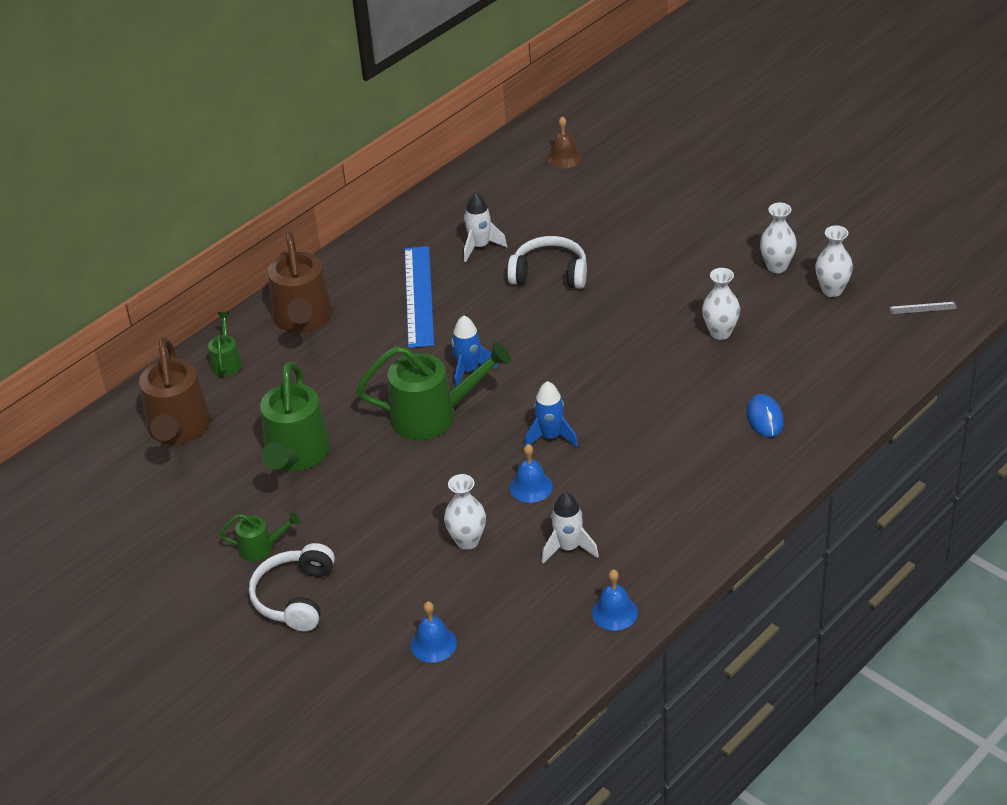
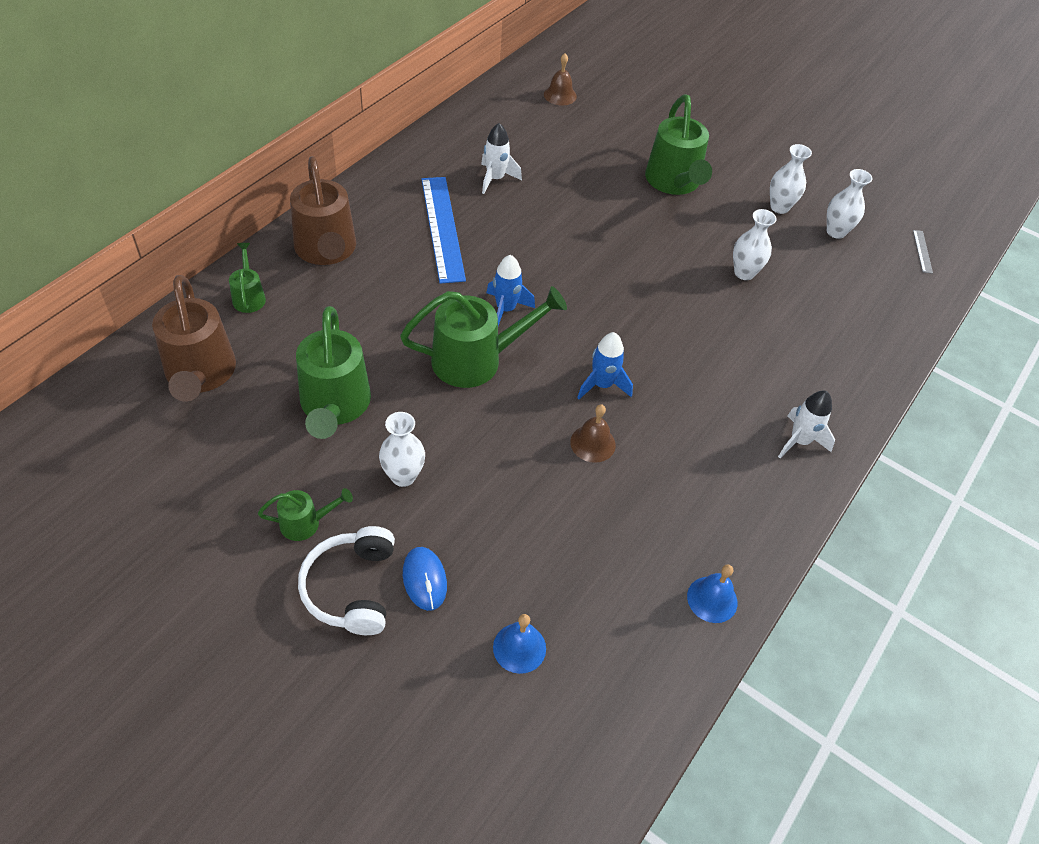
camera: 15 degrees left, 10 degrees up
(467, 541) = (536, 511): white vase -> white vase (403, 476)
(531, 487) = (593, 443): blue bell -> brown bell
(550, 274) = (568, 208): white headphones -> none
(568, 548) = (646, 518): white rocket -> white rocket (799, 441)
(668, 245) = (674, 183): none -> green watering can
(764, 418) = (809, 365): blue mouse -> blue mouse (424, 580)
(923, 308) = (922, 251): grey ruler -> grey ruler turned 75 degrees counterclockwise

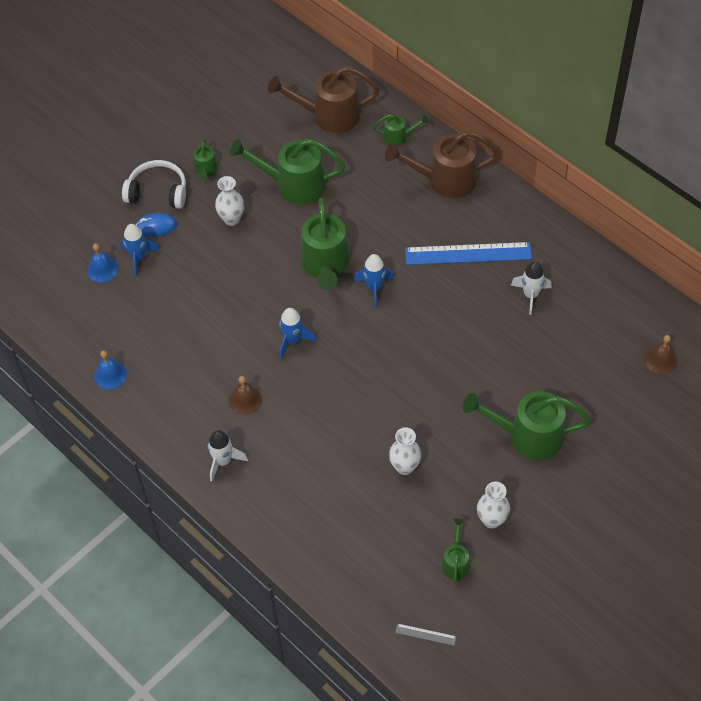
camera: 105 degrees right, 5 degrees up
(490, 595) = (139, 258): none -> blue rocket
(593, 443) = (241, 327): brown bell -> brown bell (245, 400)
(836, 232) = (455, 561): white vase -> green watering can

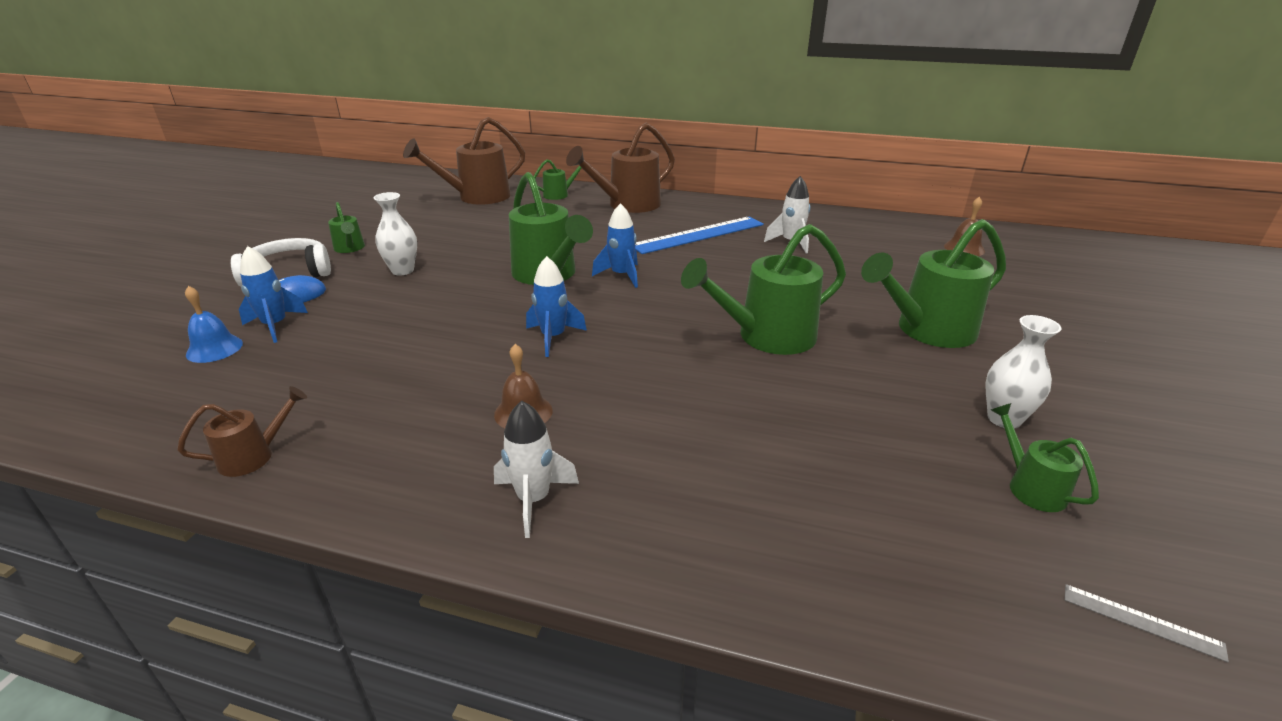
camera: 30 degrees left, 25 degrees down
(110, 375) = (254, 456): blue bell -> brown watering can
(292, 184) = (466, 236): green watering can -> green watering can (766, 337)
(404, 467) = (825, 405): white vase -> none
(425, 634) = (1142, 621): grey ruler -> grey ruler turned 45 degrees clockwise

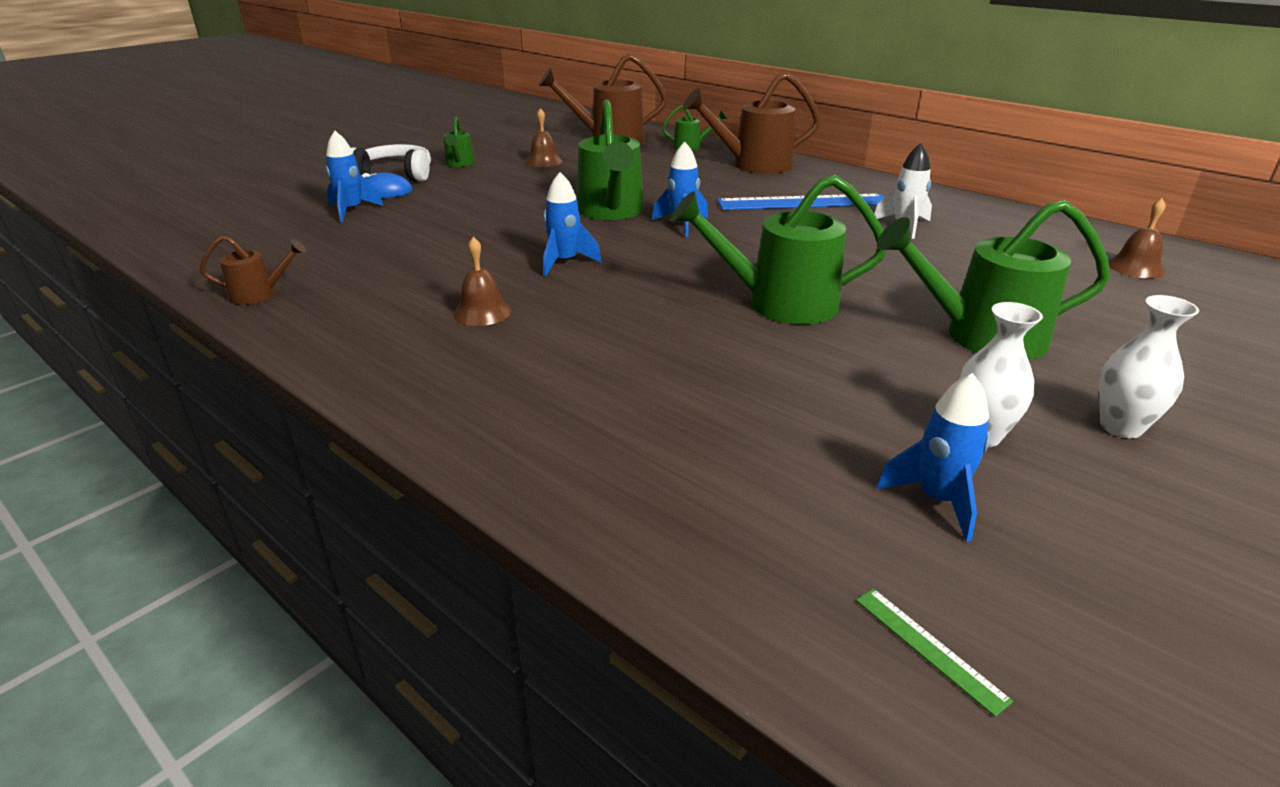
camera: 25 degrees right, 0 degrees up
(214, 349) = (296, 218): blue bell -> none
(402, 270) = (486, 187): white vase -> white vase (1121, 427)
(435, 231) = (544, 161): none -> brown bell
(533, 500) = (428, 375): white rocket -> none
(1030, 486) = (937, 500): green watering can -> blue rocket
(1142, 621) = (929, 648): grey ruler -> green ruler

